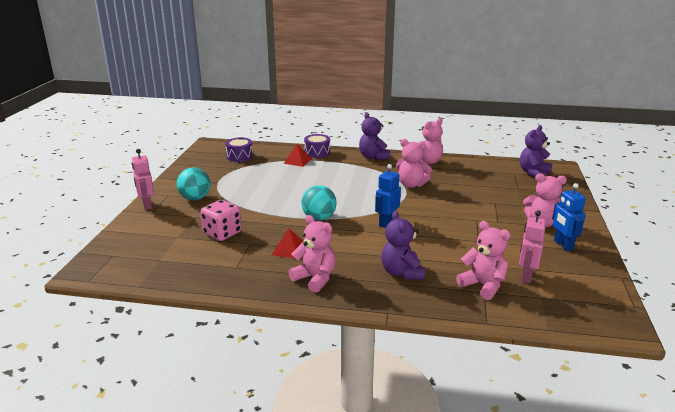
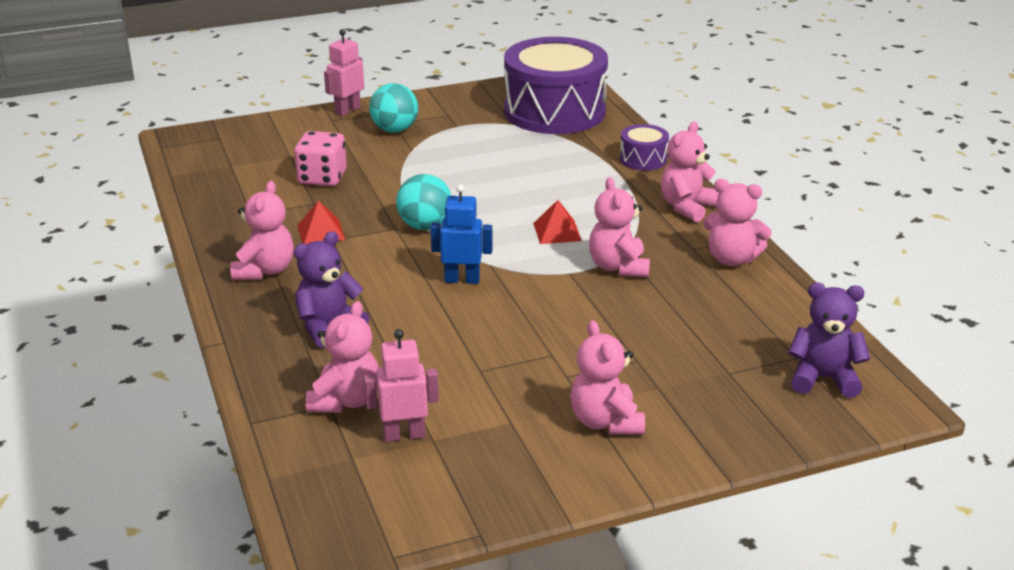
camera: 60 degrees right, 5 degrees up
(239, 156) = (554, 111): purple drum -> purple drum, size x2.30
(297, 161) = (592, 155): red pyramid -> red pyramid (557, 232)
(373, 157) = (687, 207): purple teddy bear -> pink teddy bear
(563, 245) = (542, 456): blue robot -> none

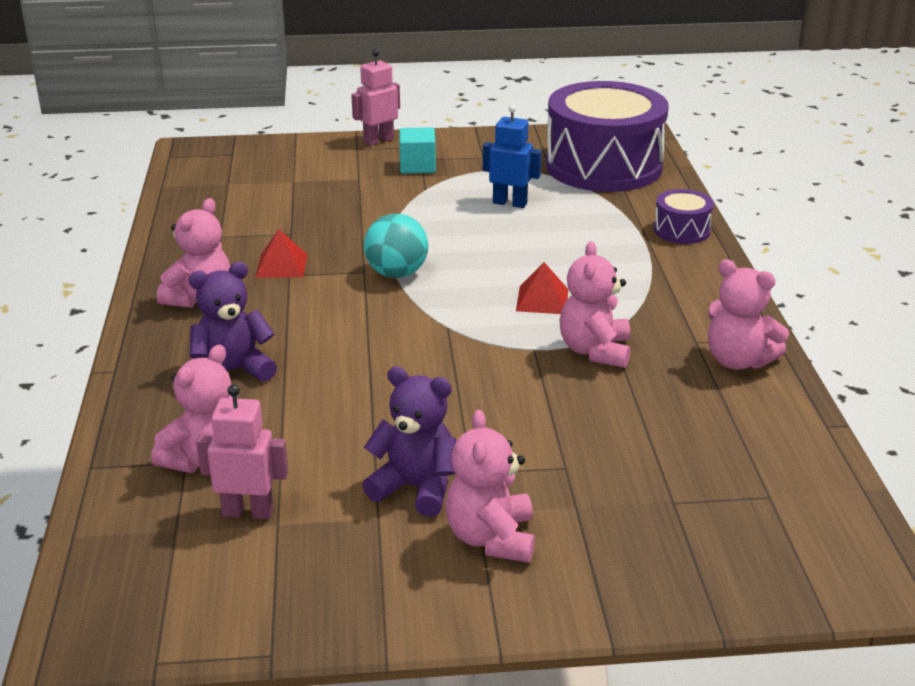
camera: 15 degrees right, 0 degrees up
(322, 178) = (314, 208): pink dice -> none
(394, 130) = (417, 166): turquoise ball -> turquoise cube
(462, 280) = (407, 339): blue robot -> blue robot (510, 203)
(687, 207) = (709, 292): pink teddy bear -> none
(823, 378) = (793, 530): purple teddy bear -> purple teddy bear (415, 487)

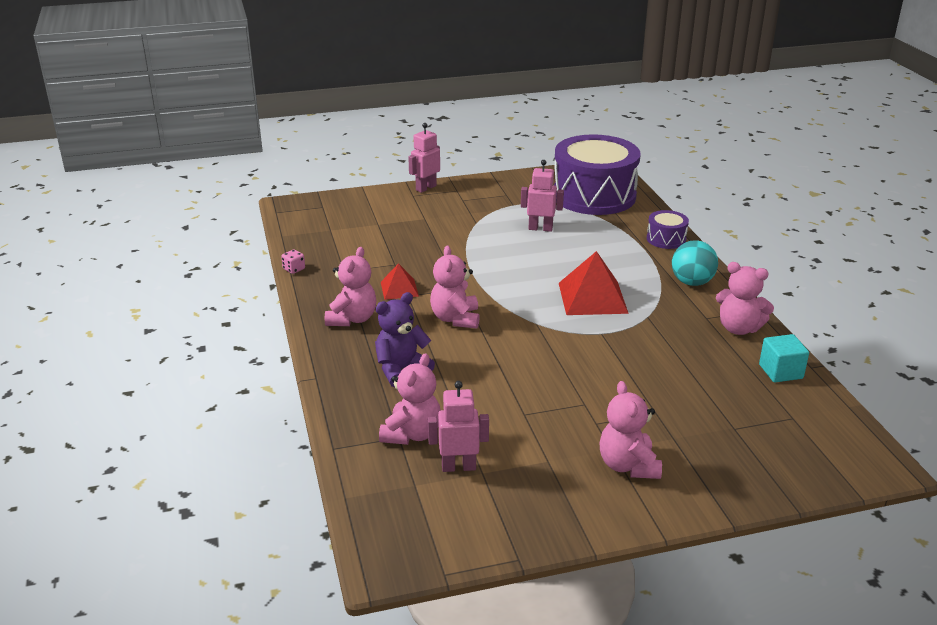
camera: 10 degrees left, 0 degrees up
(156, 229) = (294, 269): none -> pink dice
(396, 273) = (484, 288): turquoise ball -> turquoise ball (692, 282)
(415, 487) = (564, 437): purple teddy bear -> none
(417, 166) = (463, 206): turquoise cube -> turquoise cube (780, 371)
(510, 203) = (540, 228): blue robot -> pink robot
(542, 300) = (592, 298): red pyramid -> red pyramid, size x1.76
(595, 351) = (643, 331): pink teddy bear -> pink teddy bear (455, 319)

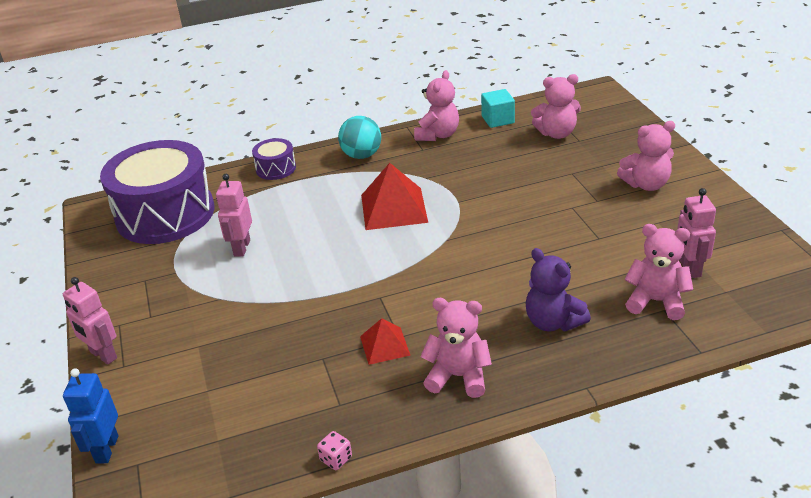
camera: 90 degrees left, 5 degrees up
(339, 197) = (106, 449): none -> blue robot
(455, 319) = (446, 294): pink teddy bear -> pink teddy bear (556, 133)

